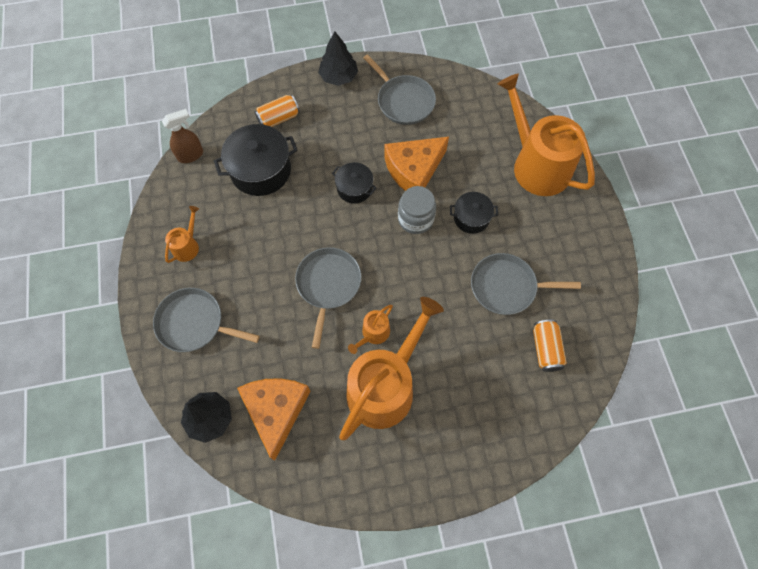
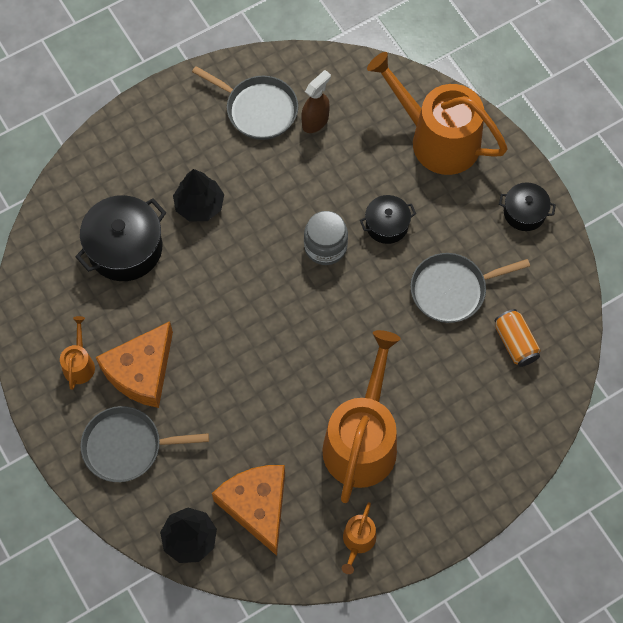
camera: 20 degrees left, 0 degrees up
(191, 155) = (34, 257): brown spray bottle -> brown spray bottle (315, 121)
(278, 118) = (119, 178): orange can -> none
(328, 285) = (258, 354): grey pan -> none
(339, 77) = (169, 103): black tree -> black tree (199, 205)
(354, 188) = (243, 234): black pot -> black pot (524, 212)
(373, 334) = (328, 389): orange watering can -> orange watering can (358, 541)
(414, 170) = (302, 190): orange cheese -> orange cheese (141, 371)

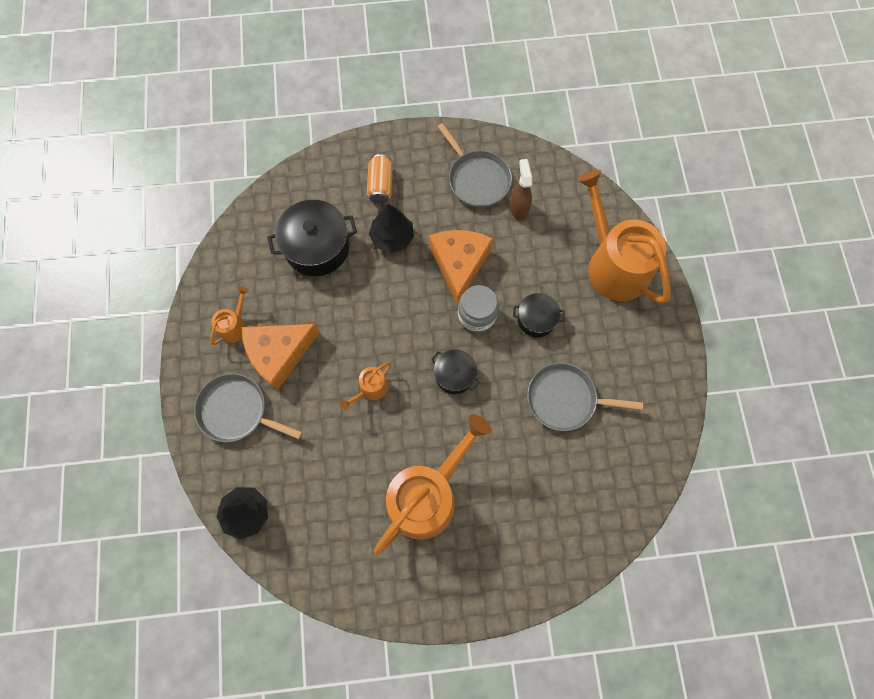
camera: 25 degrees right, 5 degrees up
(257, 506) = (314, 511): orange cheese -> orange cheese (459, 264)
(315, 121) = (518, 208): brown spray bottle -> brown spray bottle turned 75 degrees counterclockwise
(358, 541) = (381, 583): orange watering can -> orange watering can (371, 389)
(515, 343) = (598, 470): orange can -> orange can (380, 185)
(524, 212) = (659, 359): black pot -> black pot (454, 375)

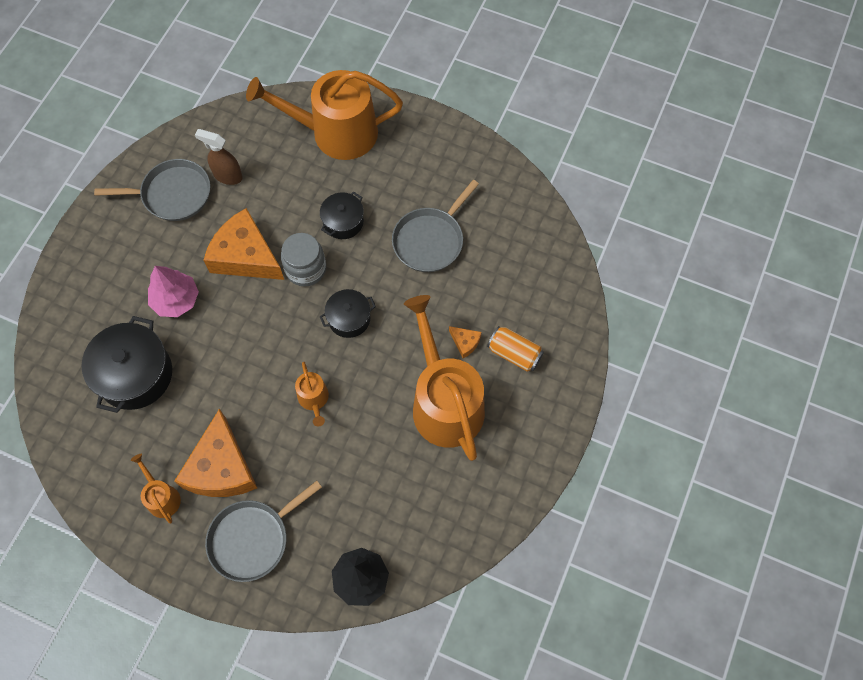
camera: 60 degrees left, 5 degrees down
(380, 185) = (114, 281): orange can -> orange can (514, 353)
(392, 237) = (176, 300): black tree -> pink tree
(490, 482) = (465, 342): none -> orange cheese

